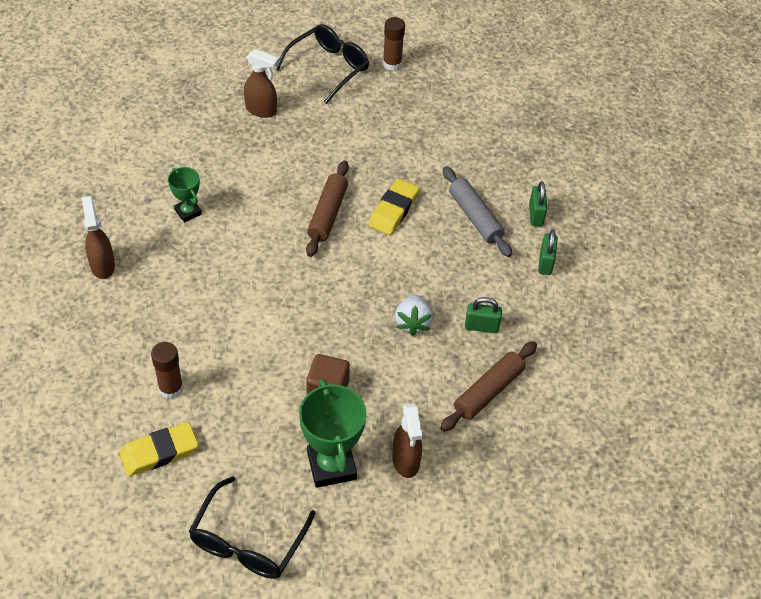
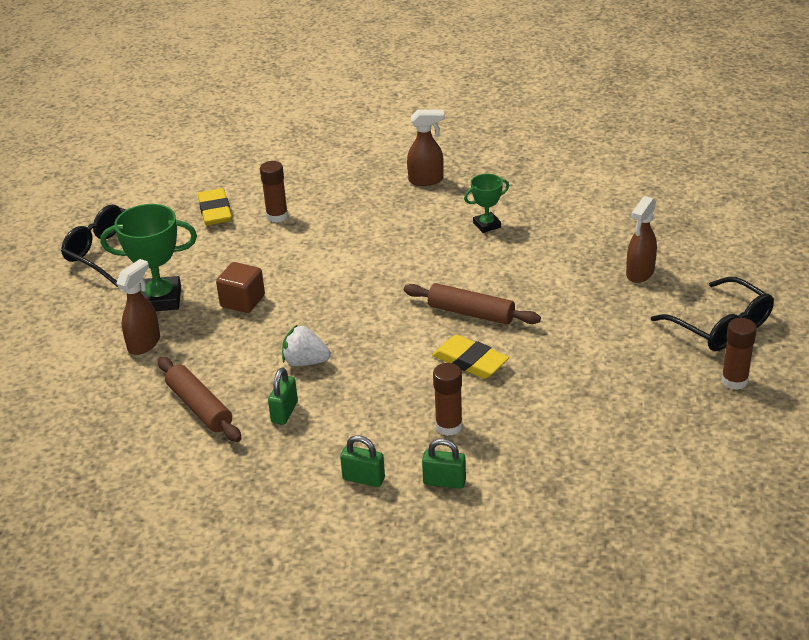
camera: 105 degrees right, 15 degrees down
(405, 461) = (144, 343): brown spray bottle -> brown spray bottle turned 120 degrees clockwise
(475, 217) = (449, 426): grey rolling pin -> brown glue stick

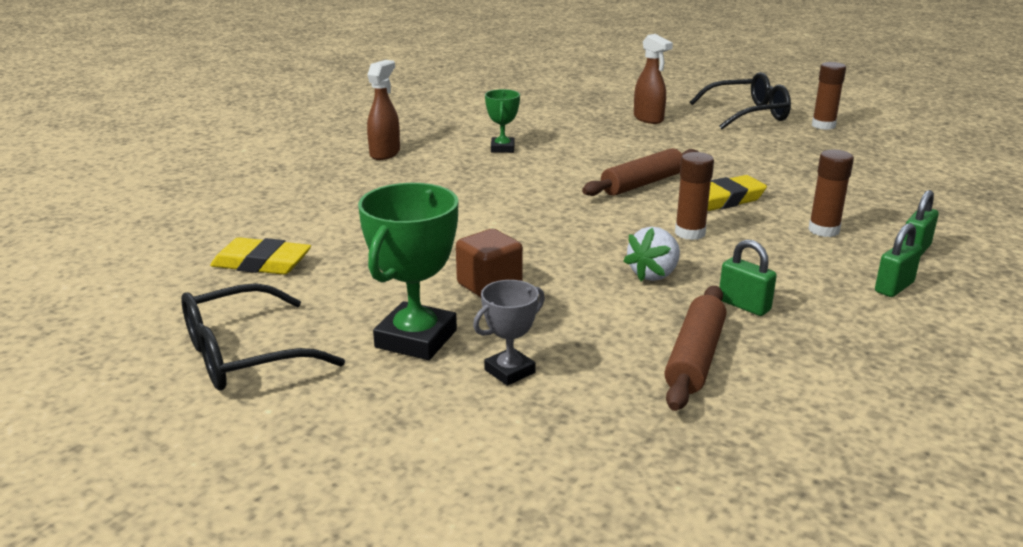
camera: 65 degrees left, 10 degrees down
(144, 343) = (509, 371): brown spray bottle -> grey trophy
(199, 407) = (695, 358): brown rolling pin -> brown rolling pin turned 60 degrees counterclockwise
(277, 216) = (334, 231): brown glue stick -> brown glue stick (690, 233)

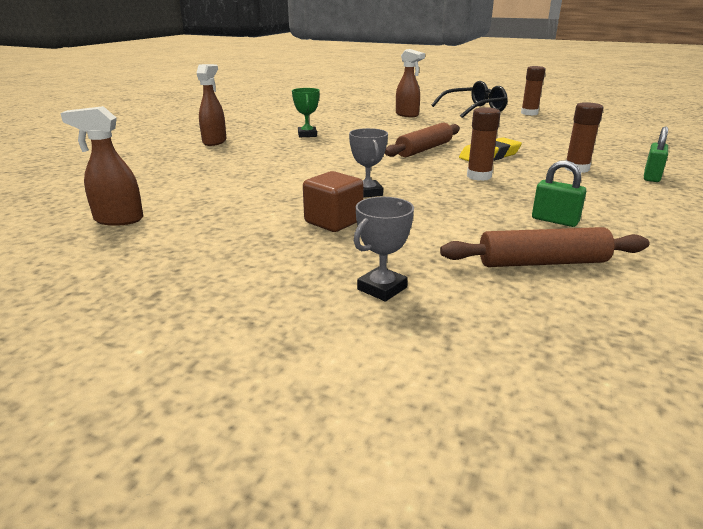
camera: 10 degrees left, 0 degrees up
(243, 355) = (106, 298): black glasses -> none
(261, 263) = (118, 220): yellow eraser -> brown spray bottle
(416, 339) = (281, 268): green trophy -> none
(543, 247) = (367, 192): none -> grey trophy
(654, 274) = (468, 204): white strawberry -> none
(695, 358) = (542, 262): brown rolling pin -> brown rolling pin turned 75 degrees clockwise
(894, 287) = (658, 200): green padlock -> none

